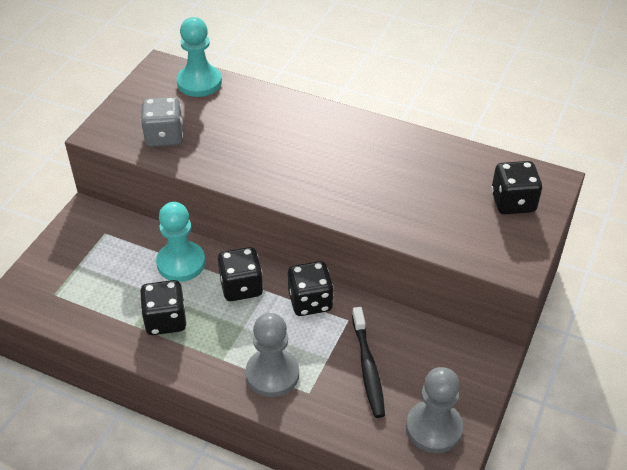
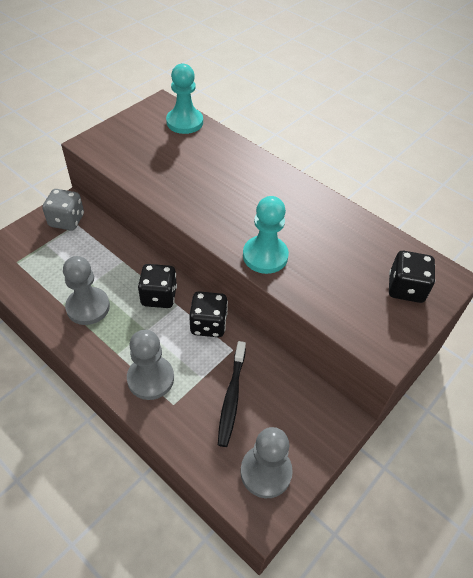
camera: 15 degrees right, 5 degrees up
(164, 136) = (137, 158): grey dice -> grey dice (67, 220)
(165, 320) = (88, 307): black dice -> grey pawn
(181, 263) = (121, 263): turquoise pawn -> turquoise pawn (265, 256)

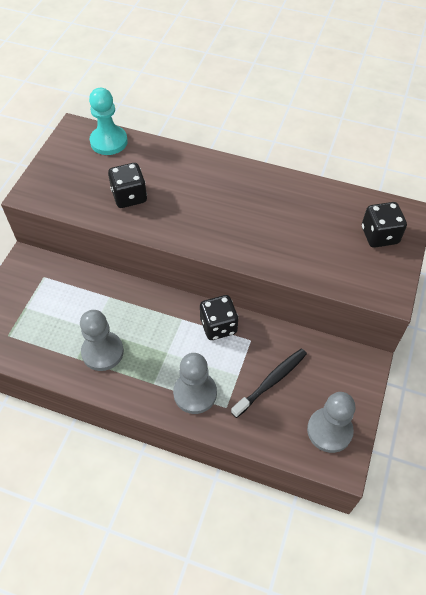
camera: 20 degrees left, 5 degrees up
(67, 220) = (32, 277): grey dice -> none
(159, 296) = (161, 317): black dice -> black dice (129, 196)
(231, 397) = (271, 381): black toothbrush -> black toothbrush turned 120 degrees counterclockwise
(265, 256) = (252, 248): turquoise pawn -> none

